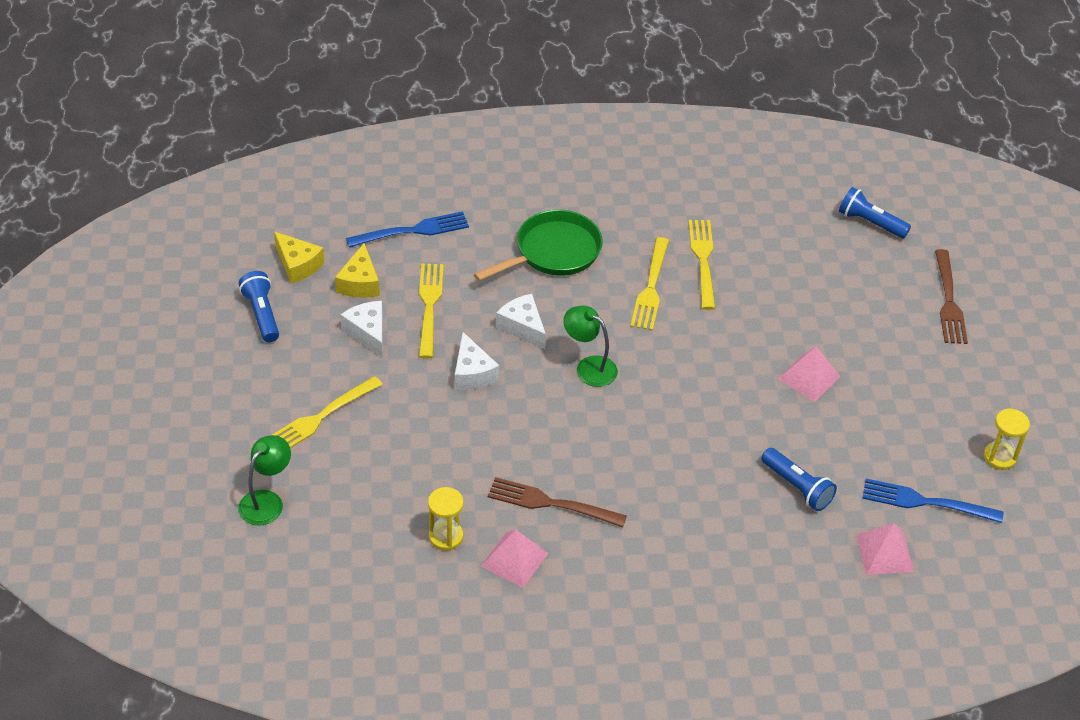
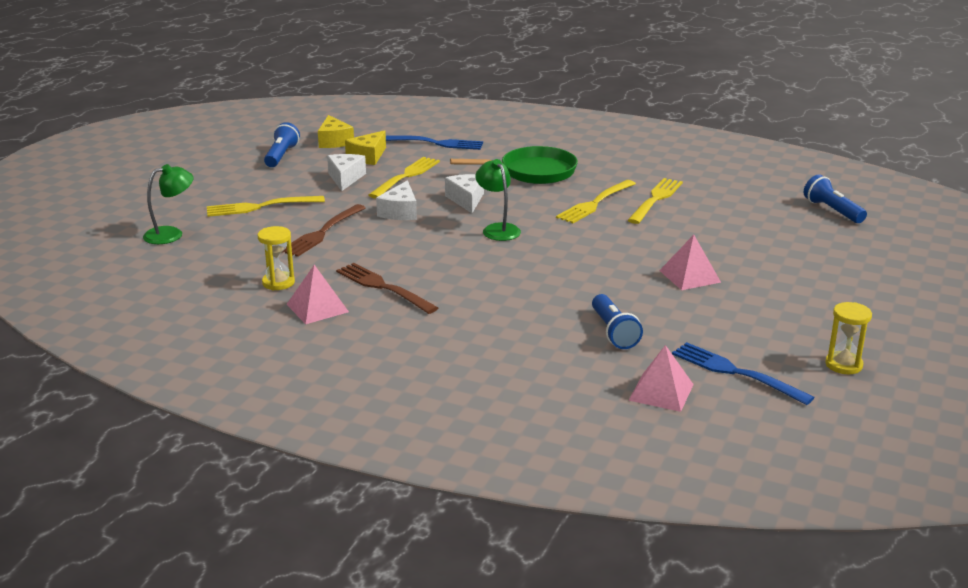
camera: 30 degrees right, 20 degrees down
(949, 301) = (873, 265): brown fork -> brown fork (322, 232)

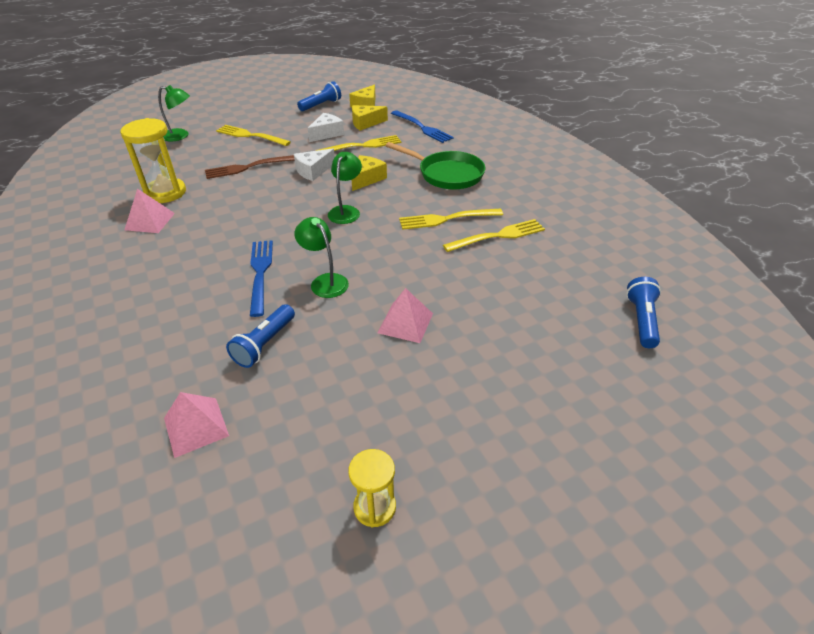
camera: 40 degrees right, 15 degrees up
(278, 283) = (165, 193): yellow hourglass -> yellow hourglass, size x1.68
(383, 287) = (206, 224): brown fork -> none
(466, 200) = (367, 179): white cheese -> yellow cheese
(580, 279) = (325, 281): none -> green lamp
(736, 372) = (277, 447): blue fork -> blue fork (260, 273)

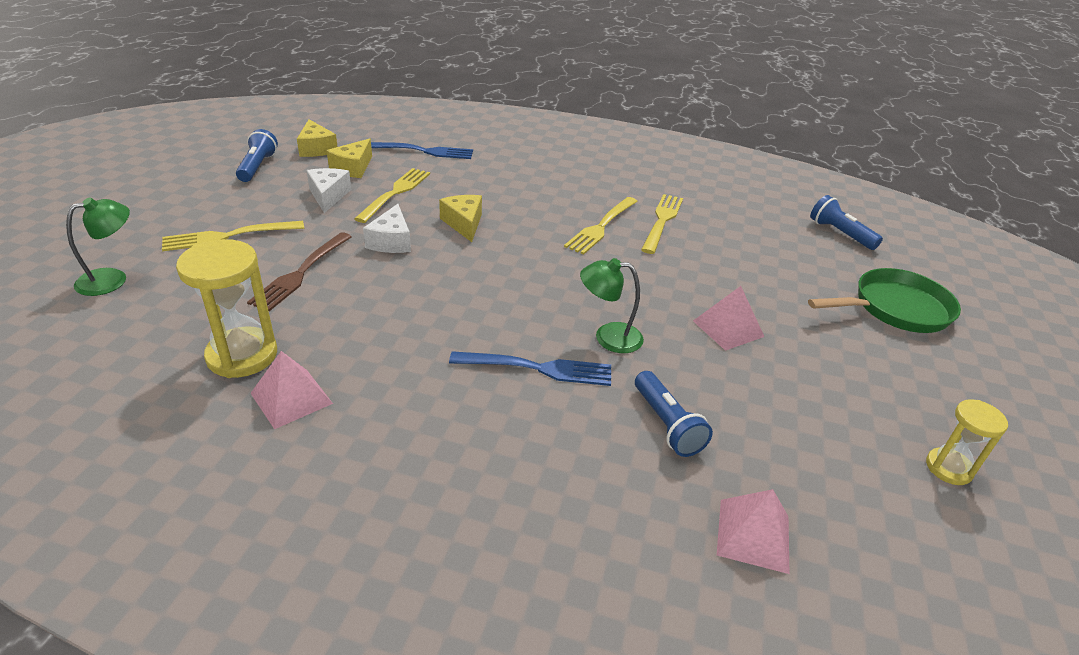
camera: 50 degrees left, 5 degrees down
(260, 273) = (538, 368): blue fork -> blue fork turned 150 degrees clockwise
(346, 211) = (503, 264): green lamp -> none
(447, 174) = (529, 187): green pan -> green pan (895, 309)

